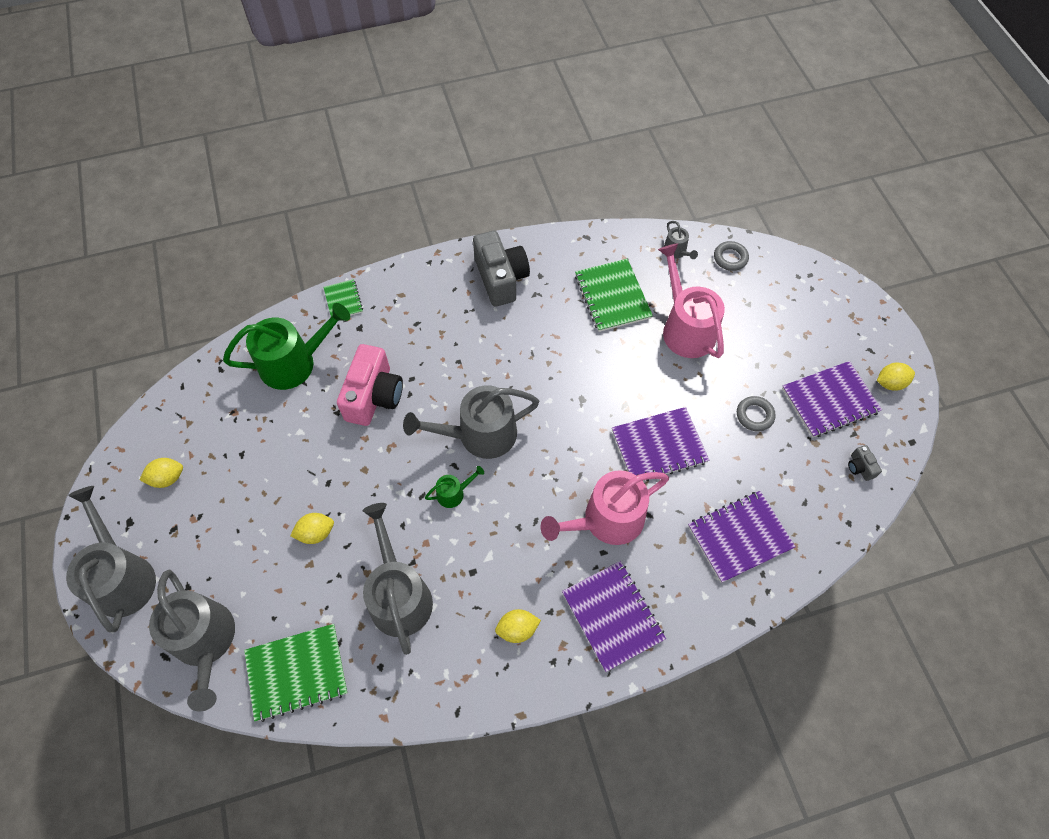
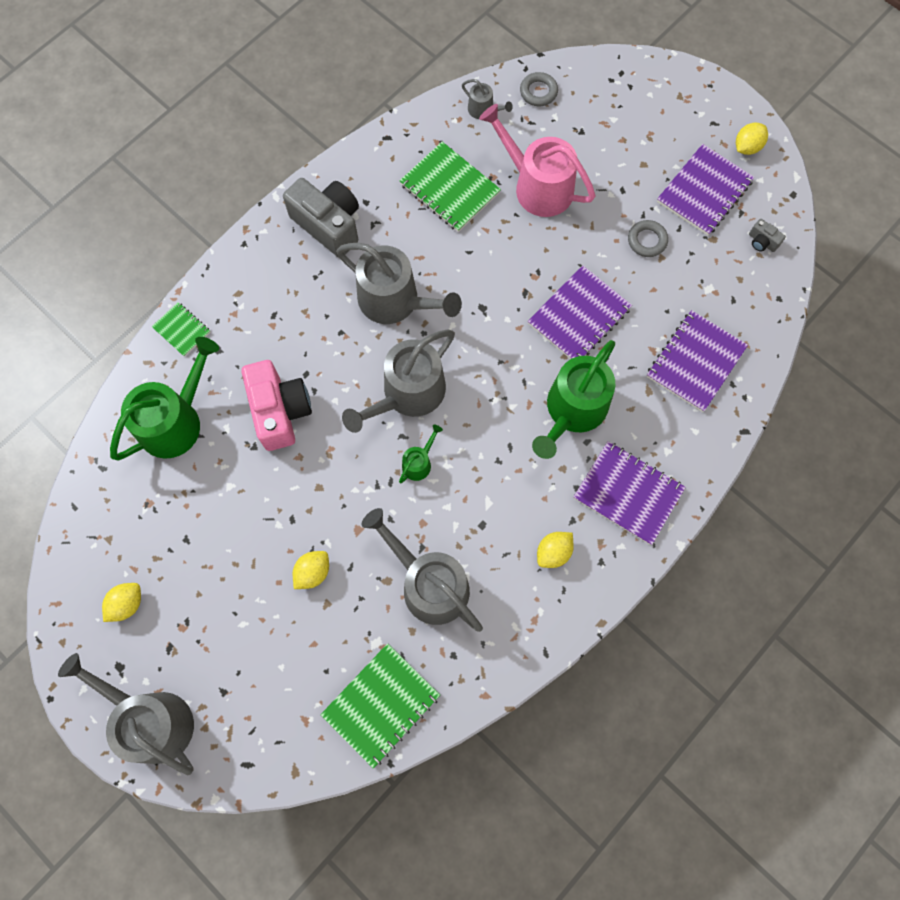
camera: 30 degrees left, 10 degrees up
(206, 641) = (276, 729): grey watering can -> grey watering can (395, 301)
(607, 520) = (573, 410): pink watering can -> green watering can

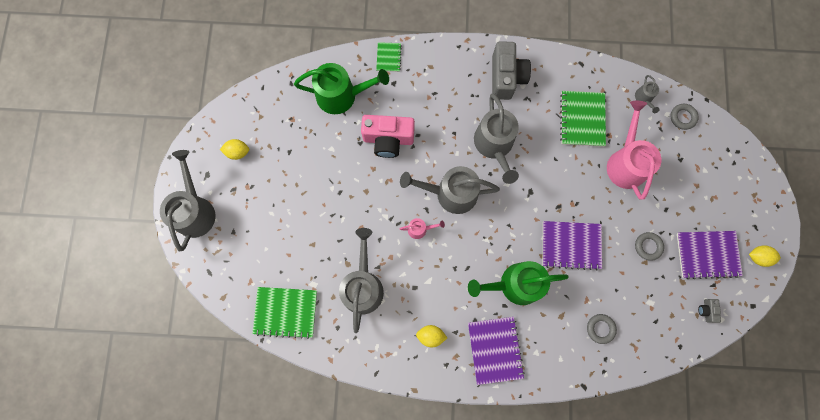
camera: 50 degrees right, 5 degrees up
(280, 411) = (388, 139): pink camera -> pink camera turned 60 degrees clockwise
(313, 572) = (322, 224): yellow lemon -> none
(419, 463) = (420, 229): green watering can -> pink watering can
(695, 362) = (600, 328): purple notebook -> grey ring

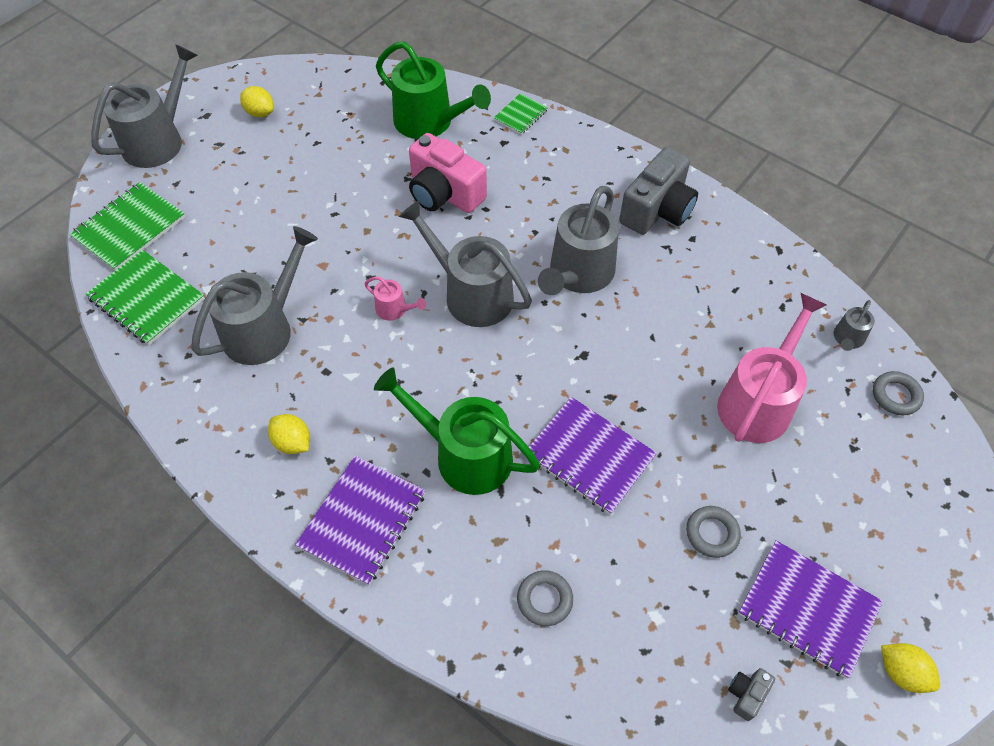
camera: 35 degrees right, 20 degrees down
(582, 119) = (730, 312): green notebook -> green notebook (129, 228)

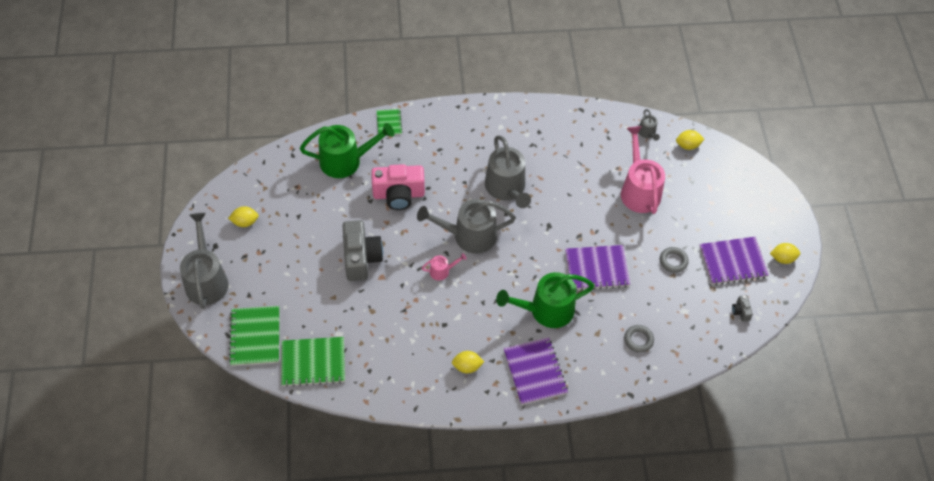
camera: 45 degrees left, 0 degrees up
(263, 329) = (390, 329): grey watering can -> none
(657, 210) = (509, 128): grey camera -> grey camera (361, 258)
(896, 396) = (687, 145): grey ring -> yellow lemon

